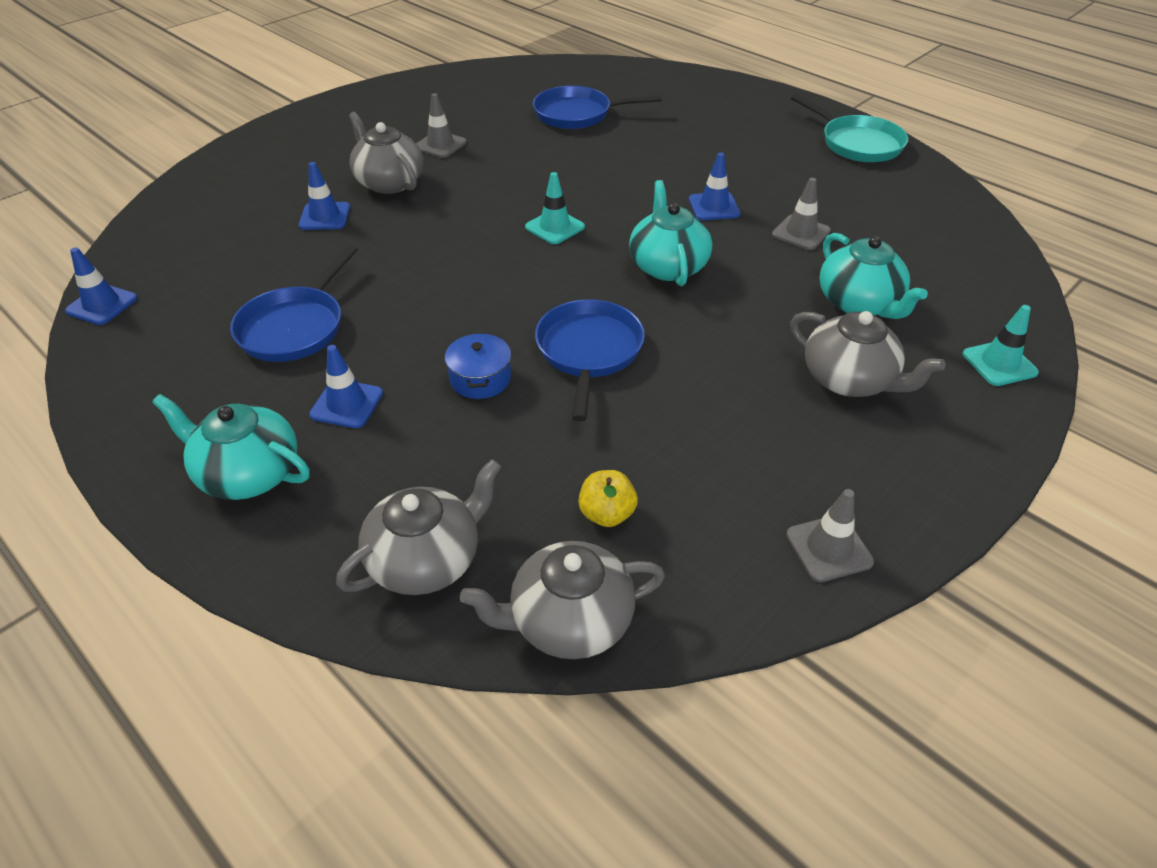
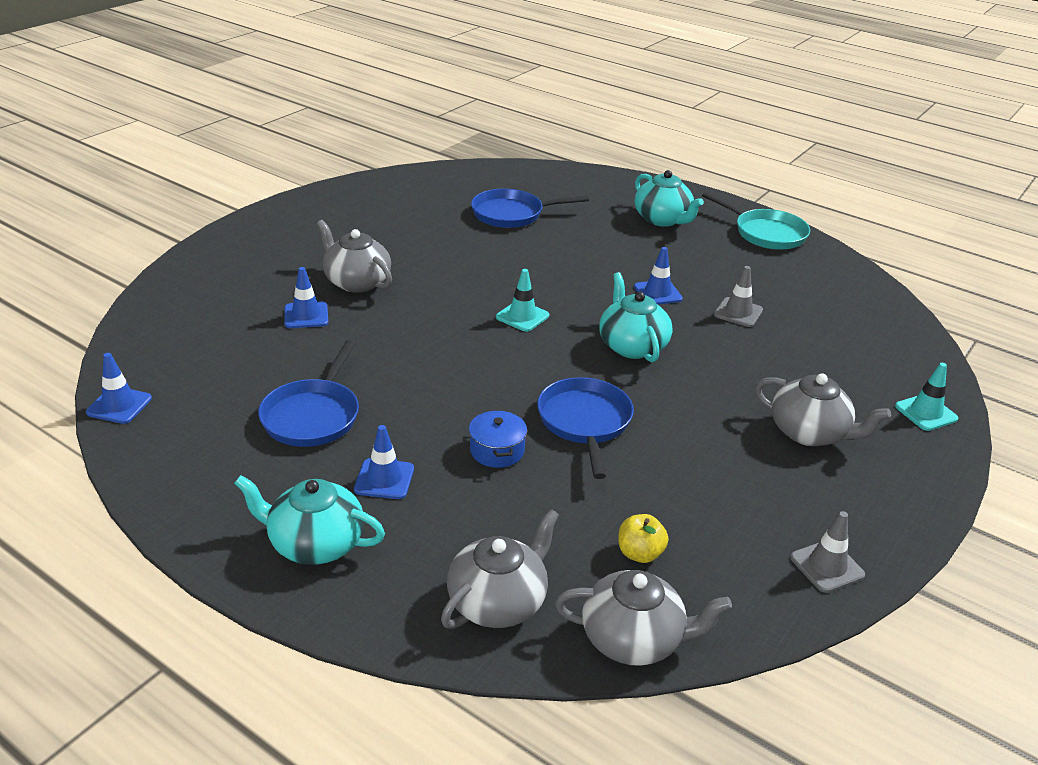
camera: 10 degrees left, 10 degrees down
(440, 145) = (393, 246): grey traffic cone -> none
(569, 621) = (633, 639): grey teapot -> grey teapot turned 150 degrees counterclockwise
(859, 303) = (801, 370): turquoise teapot -> turquoise teapot (663, 219)

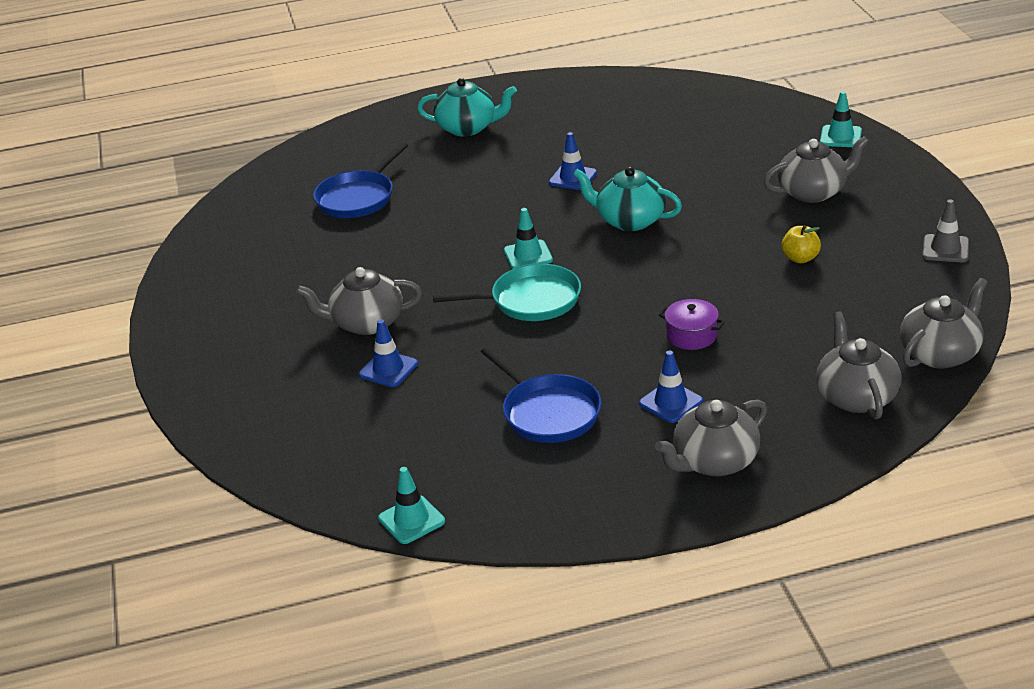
camera: 45 degrees left, 0 degrees up
(119, 405) = (411, 520): blue traffic cone -> turquoise traffic cone
(315, 543) = (714, 461): turquoise teapot -> grey teapot
(497, 450) = (691, 335): blue pot -> purple pot
(584, 422) = (701, 282): blue pan -> none
(639, 553) = (865, 317): yellow apple -> yellow apple (800, 258)
(738, 312) = (642, 154): grey traffic cone -> none
(766, 233) = (550, 91): turquoise pan -> turquoise pan (530, 301)

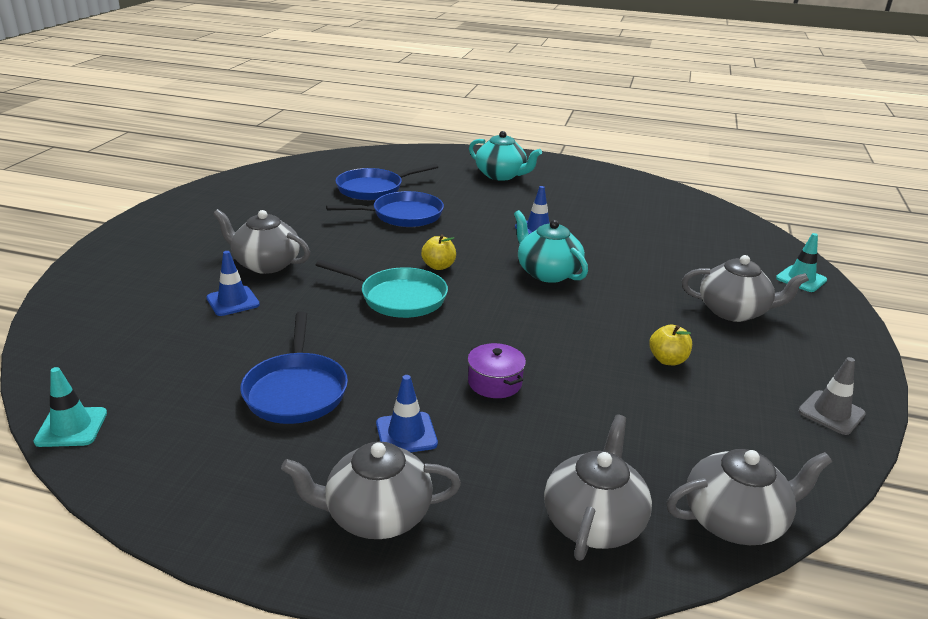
camera: 25 degrees right, 5 degrees down
(428, 216) = (403, 215): none -> blue pan
(528, 255) = (438, 266): turquoise traffic cone -> yellow apple

